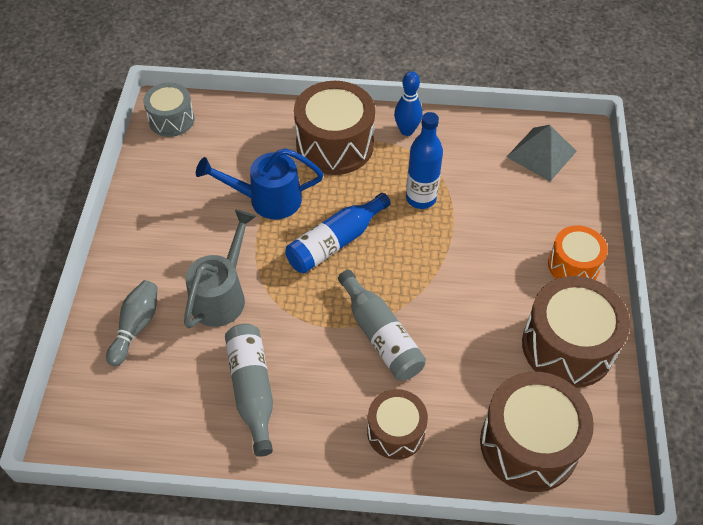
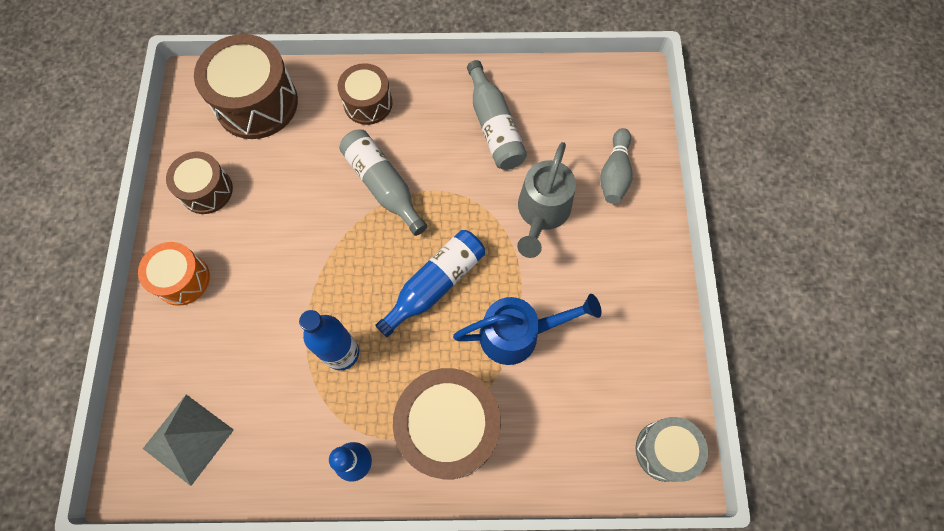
camera: 175 degrees right, 15 degrees up
(567, 346) = (207, 190): brown drum -> brown drum, size x0.60

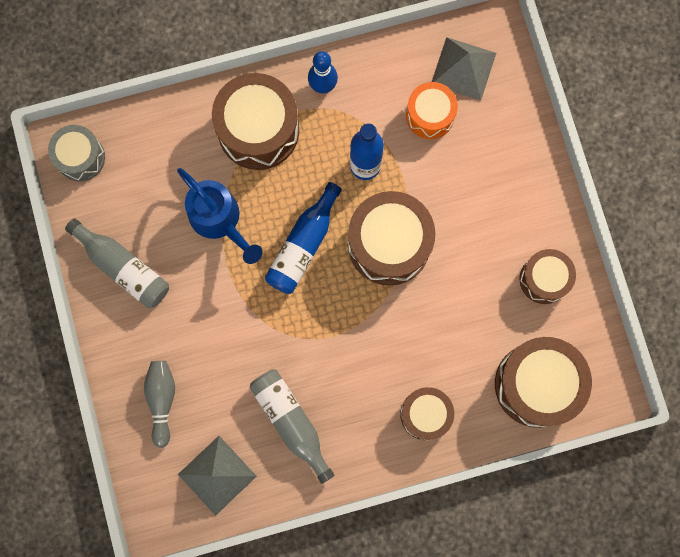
camera: 165 degrees right, 10 degrees up
(182, 279) = (527, 191): orange drum -> orange drum (430, 115)
(346, 263) = (389, 244): none -> brown drum
(383, 185) = (380, 328): grey bottle -> grey bottle (123, 267)
(518, 334) = (219, 220): blue watering can -> blue watering can turned 105 degrees counterclockwise
(541, 213) = (223, 340): grey watering can -> none
(574, 100) = (217, 475): none -> grey pyramid

